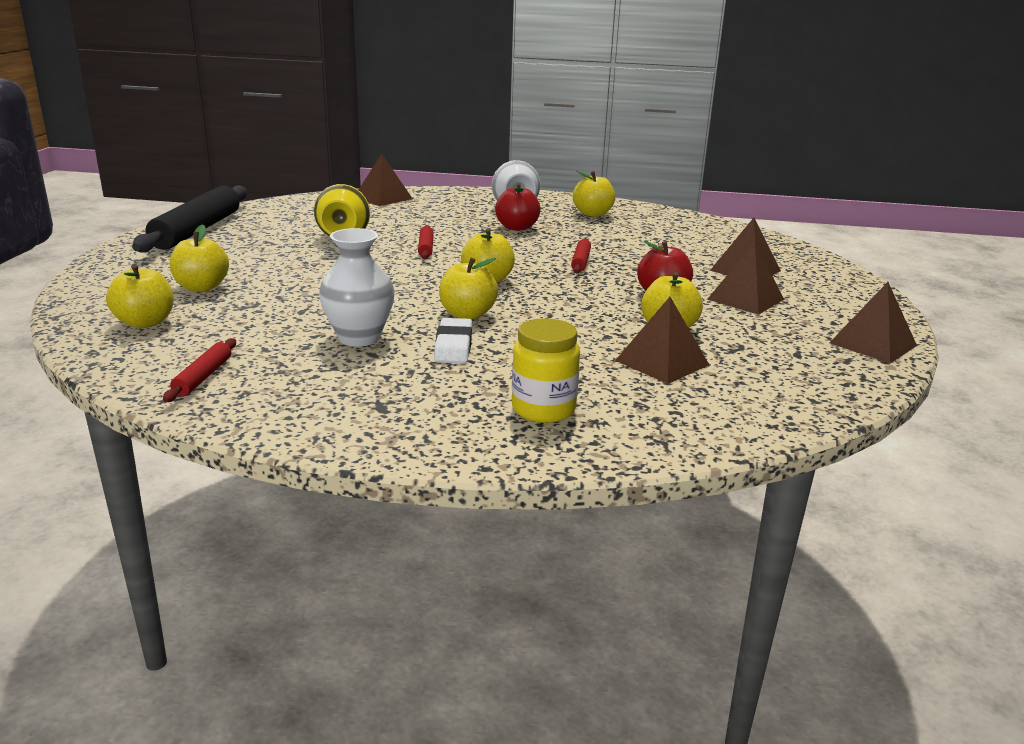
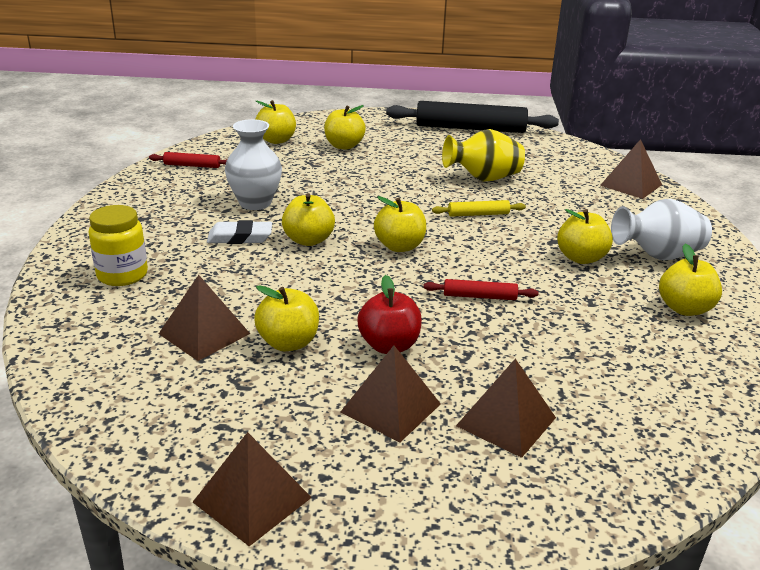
camera: 85 degrees right, 5 degrees up
(426, 248) = (478, 214): red rolling pin -> yellow rolling pin
(517, 227) = (581, 258): red apple -> yellow apple

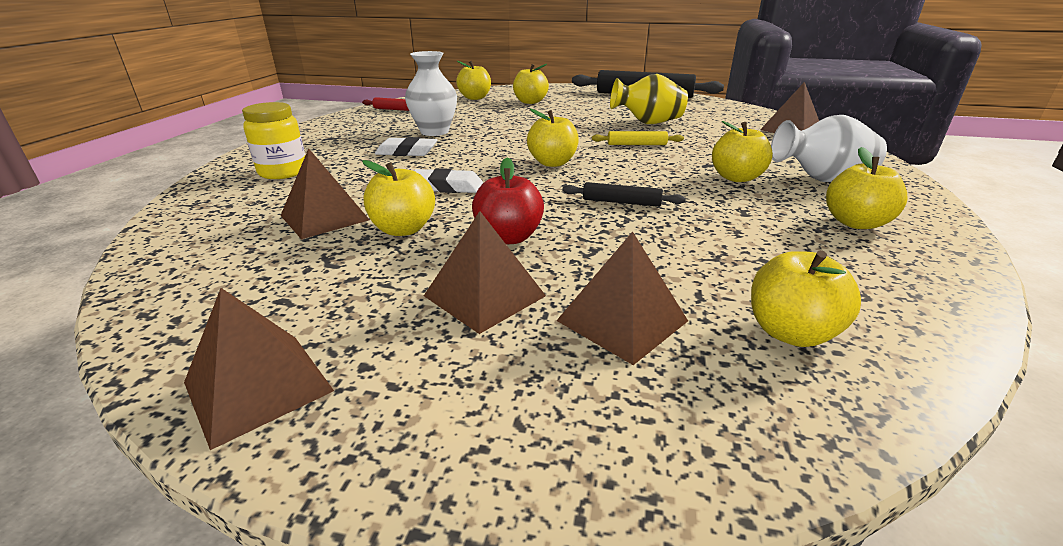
camera: 10 degrees right, 0 degrees up
(305, 286) = (446, 187): none -> white eraser
(308, 240) = (468, 156): yellow apple -> yellow apple (790, 332)
(479, 296) = (621, 202): red rolling pin -> black rolling pin

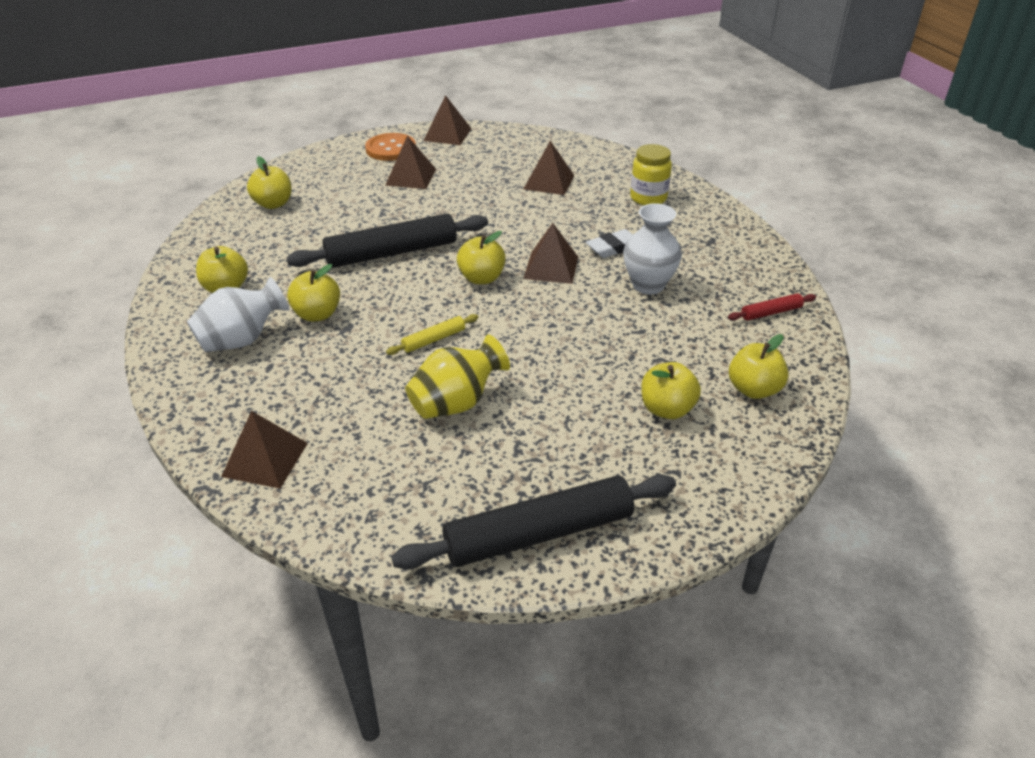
camera: 145 degrees right, 10 degrees up
(403, 229) = (495, 190): yellow apple -> none
(434, 396) = (391, 149): none -> orange button
(446, 187) = (521, 225): white eraser -> none
(508, 237) = (434, 204): red apple -> none
(621, 202) = (392, 253): black rolling pin -> black rolling pin, size x2.23
(622, 320) = (345, 186): brown pyramid -> brown pyramid (551, 267)

